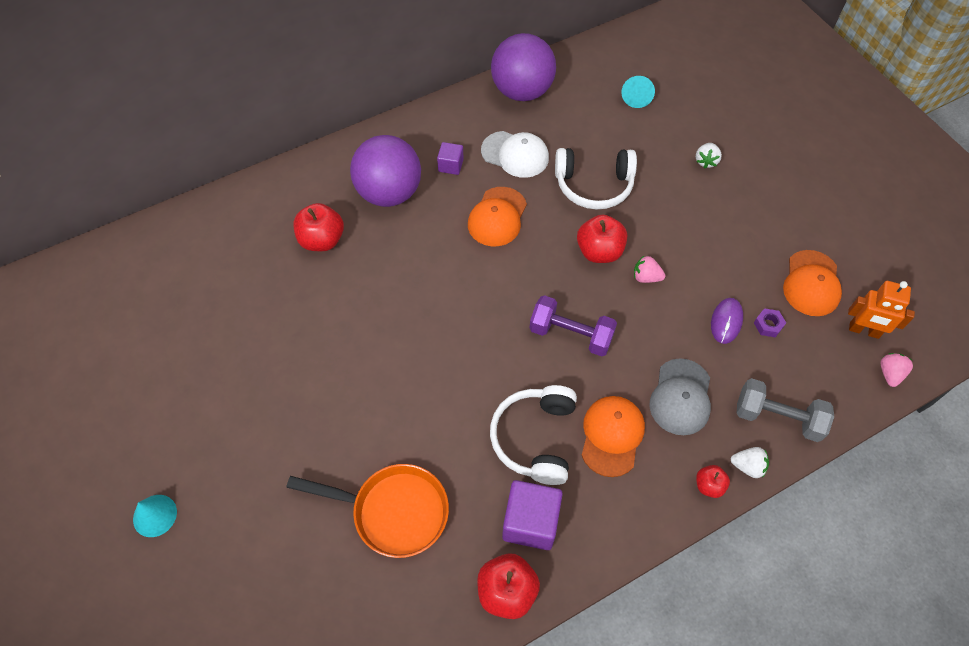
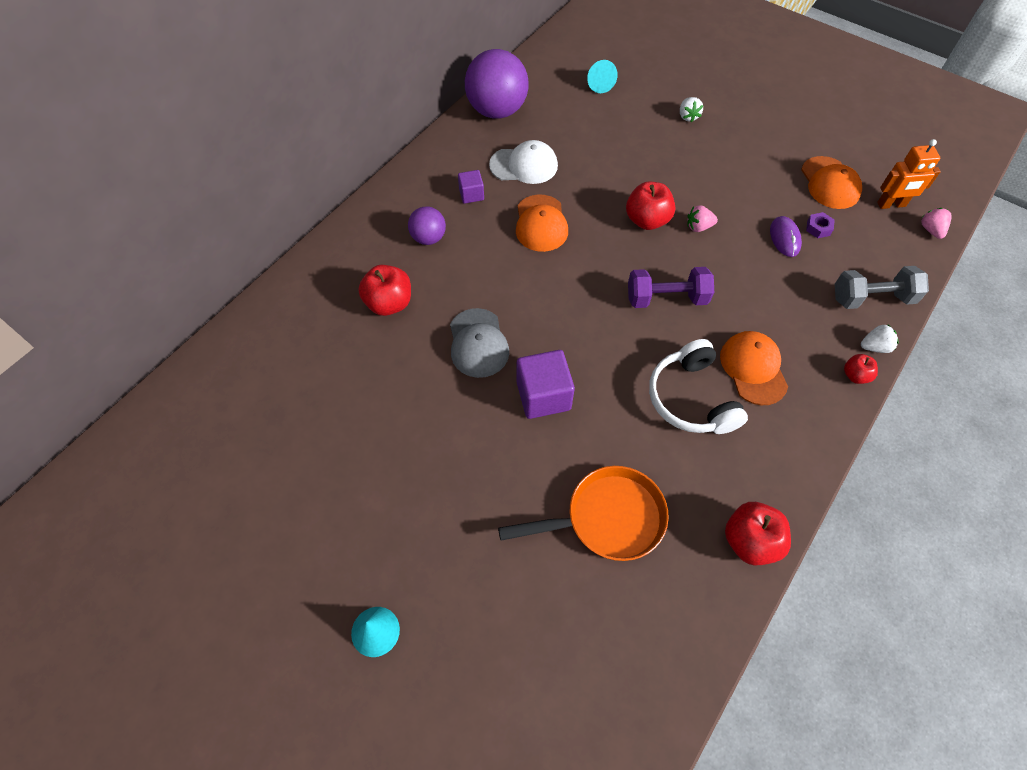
camera: 25 degrees left, 0 degrees up
(389, 193) = (428, 238): purple ball -> purple ball, size x0.53
(530, 522) = (732, 472): purple cube -> purple cube (543, 395)
(594, 185) = (608, 167): white headphones -> none
(681, 397) = (788, 313): grey cap -> grey cap (478, 343)

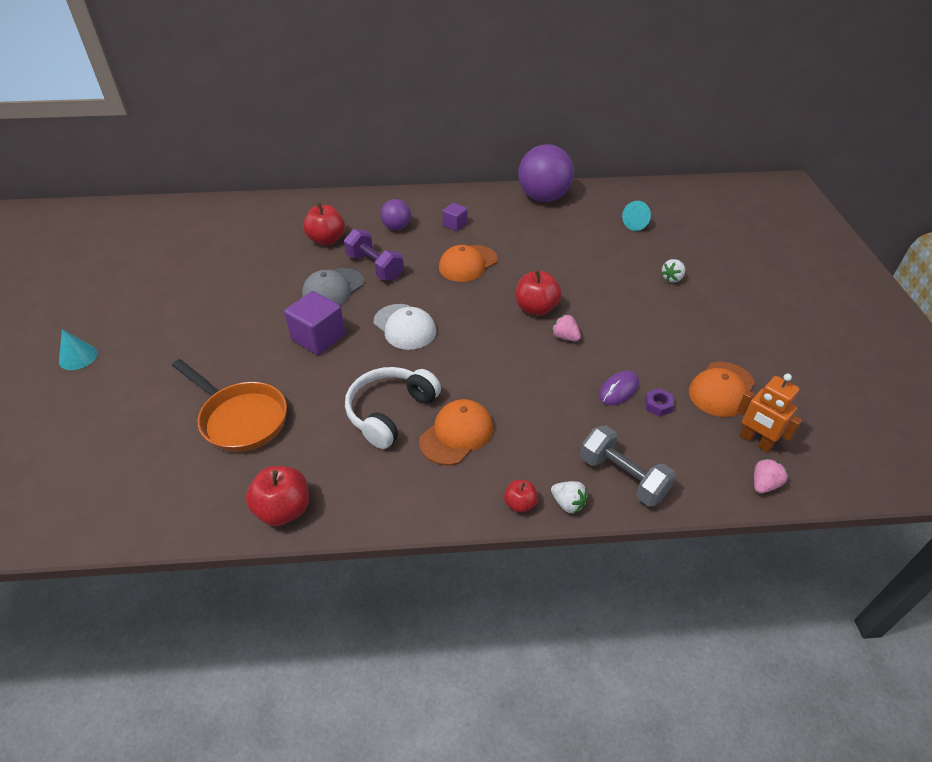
camera: 50 degrees right, 15 degrees down
(524, 165) = (510, 232): white cap -> white cap (404, 327)
(666, 298) = (472, 354): purple dumbbell -> purple dumbbell (375, 267)

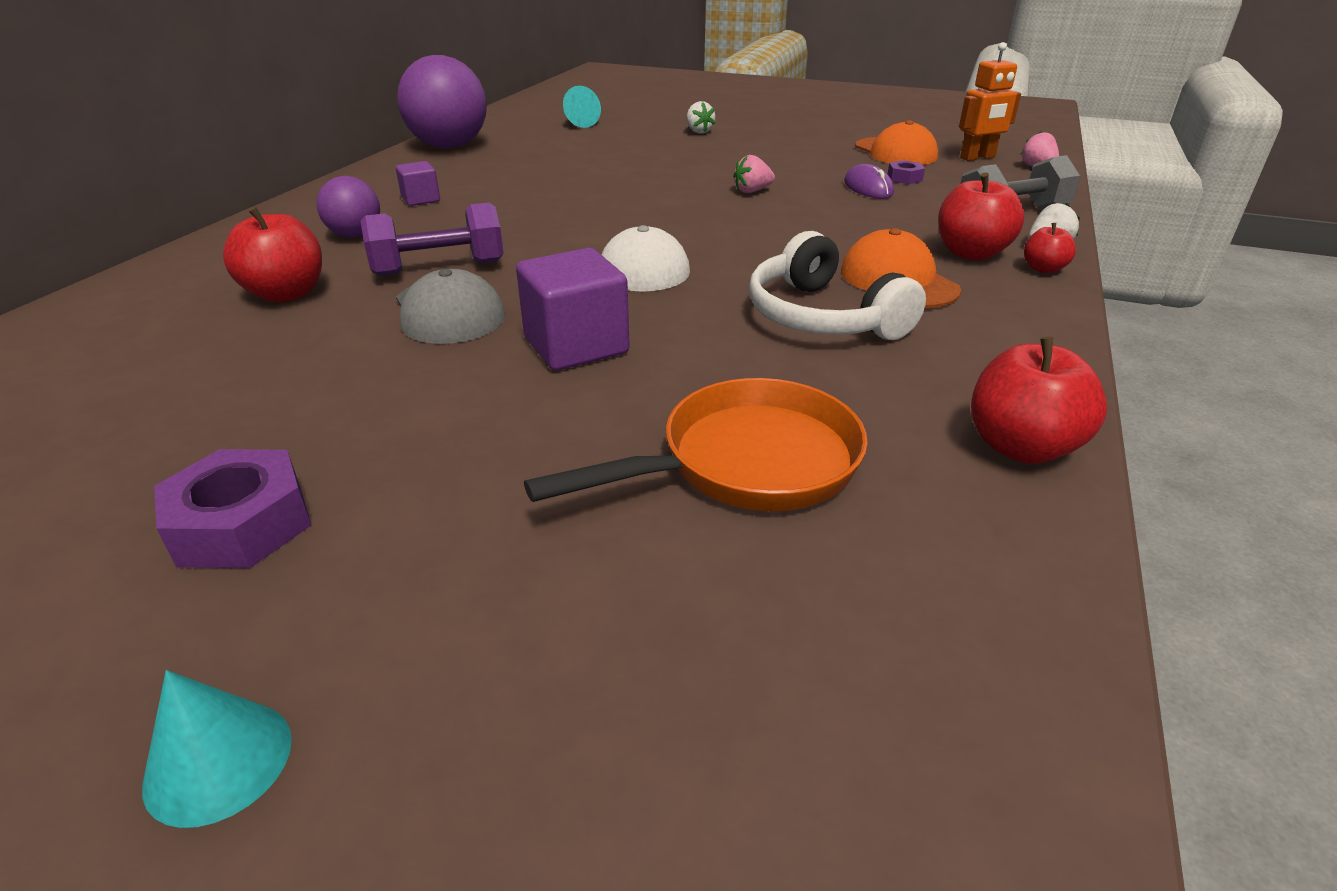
camera: 65 degrees left, 10 degrees down
(170, 311) = (241, 524): none -> purple nut
(468, 264) = (530, 209): orange cap -> none
(536, 308) = (680, 193): red apple -> red apple (971, 253)

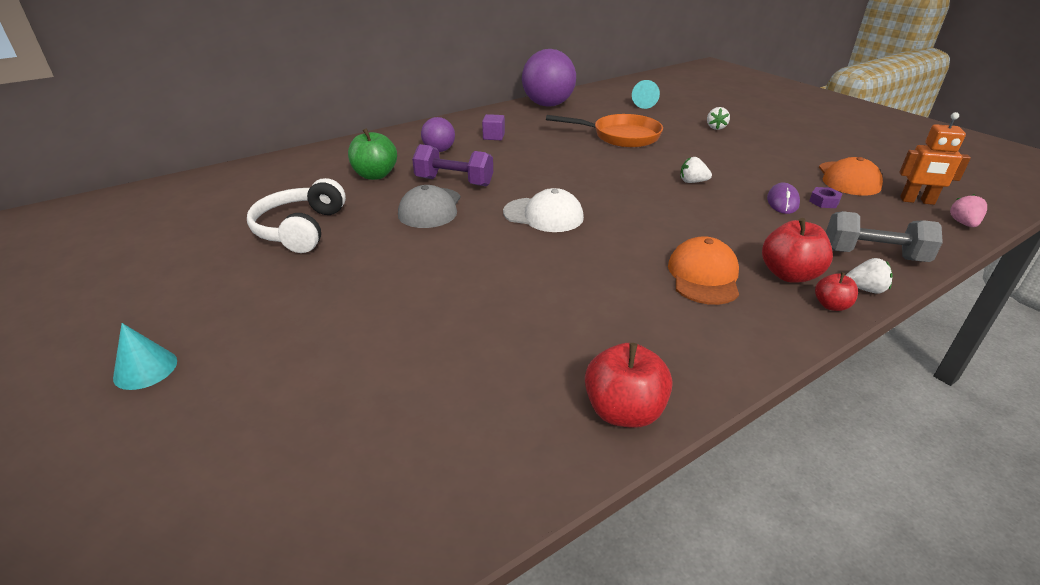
camera: 35 degrees right, 0 degrees up
(241, 524) = (244, 281): purple nut -> none
(286, 294) = (375, 175): red apple -> green apple
(576, 345) = (464, 249): purple cube -> none
(746, 463) = (461, 347): orange pan -> orange pan (620, 136)
(752, 191) = (692, 182): pink strawberry -> white strawberry
(823, 317) = (619, 282): white headphones -> white headphones (300, 229)

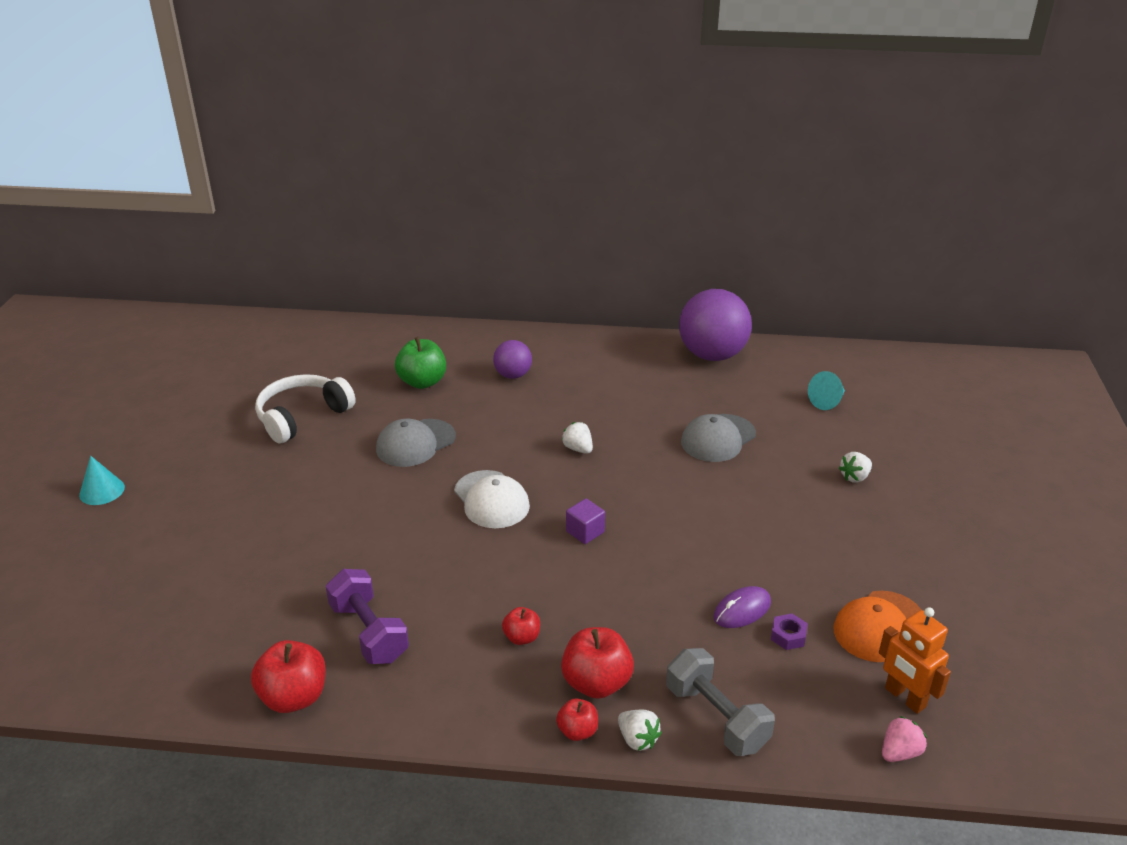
camera: 40 degrees right, 0 degrees up
(454, 182) = (473, 422): purple dumbbell -> purple dumbbell (369, 632)
(493, 136) = (587, 379): purple cube -> purple cube (585, 532)
(620, 136) = (718, 438): orange pan -> grey cap
(692, 182) = (691, 536): white strawberry -> white strawberry (578, 449)
(703, 276) = (522, 637): orange cap -> red apple

